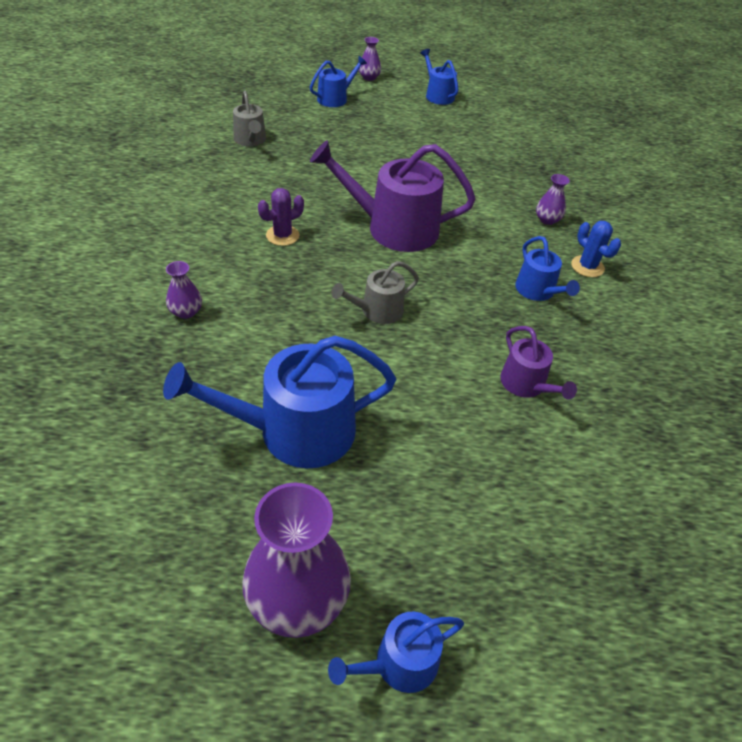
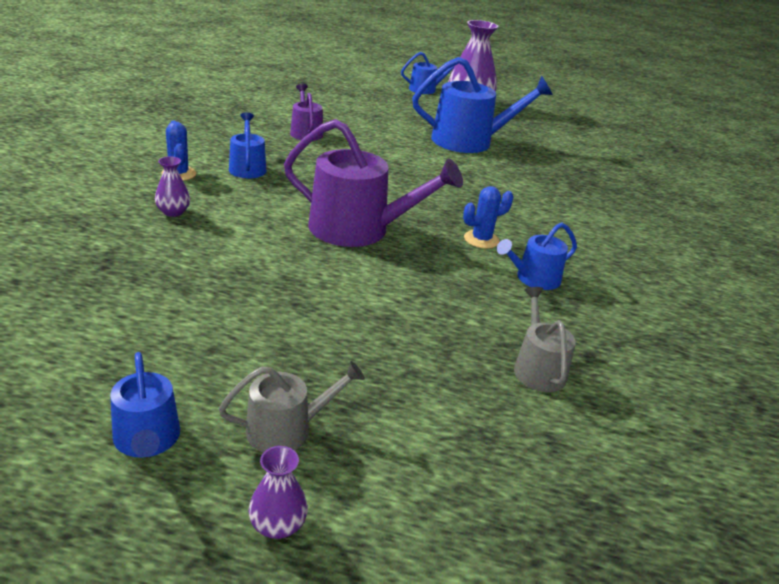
camera: 170 degrees left, 15 degrees down
(186, 312) = (559, 200): purple vase -> none
(282, 235) = (481, 239): purple cactus -> blue cactus
(335, 98) = (379, 455): blue watering can -> blue watering can (534, 279)
(377, 311) = (399, 178): grey watering can -> grey watering can (286, 429)

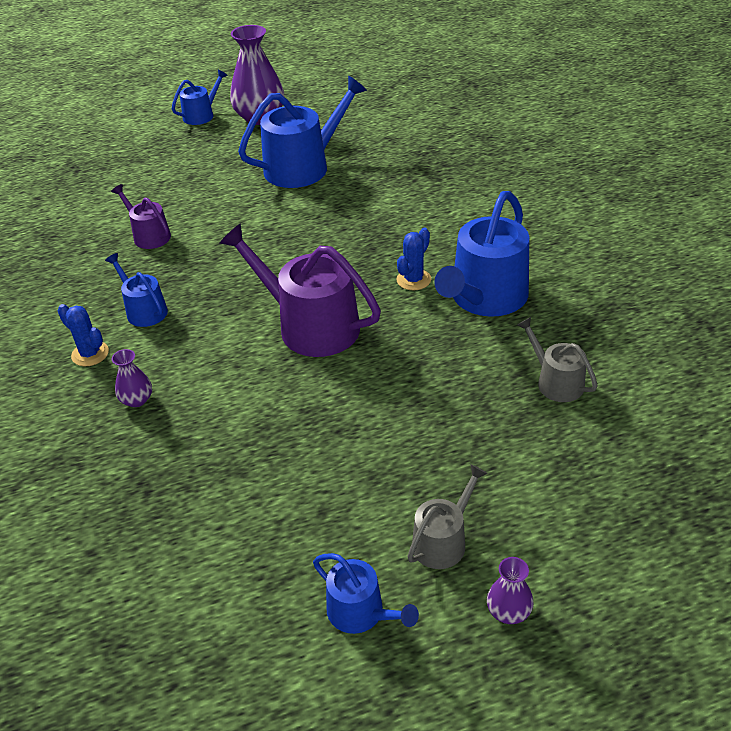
camera: 25 degrees left, 10 degrees up
(358, 229) = (310, 326): purple watering can -> purple watering can turned 135 degrees counterclockwise
(534, 279) = (485, 298): blue watering can -> blue watering can, size x1.89

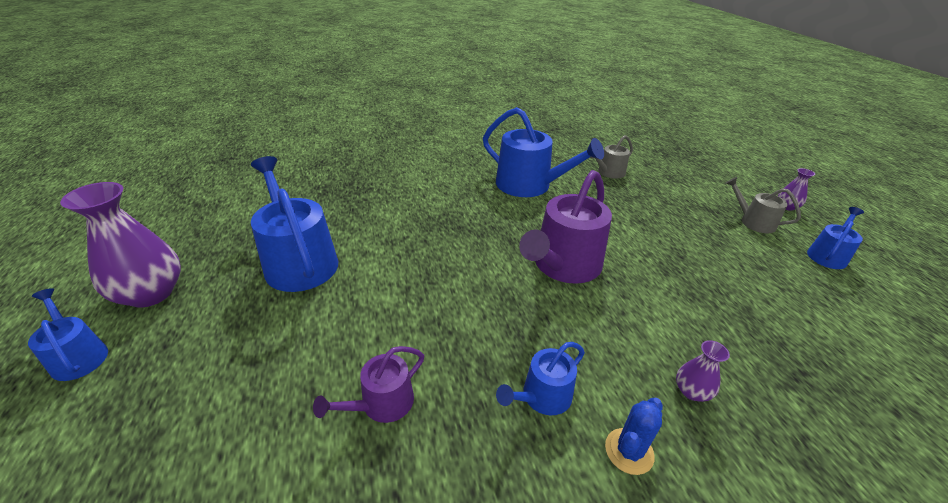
camera: 90 degrees left, 5 degrees down
(413, 280) = (505, 211): blue cactus -> none

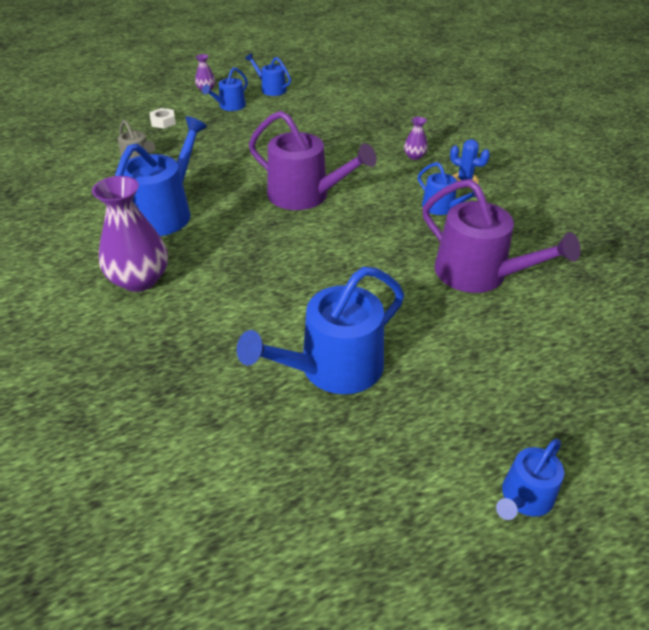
camera: 95 degrees left, 5 degrees up
(151, 293) = (421, 486): purple vase -> purple vase (139, 279)
(382, 404) = (478, 274): purple watering can -> purple watering can, size x1.89
(691, 182) = (163, 122): none -> white nut
(753, 222) = (230, 106): grey watering can -> blue watering can

